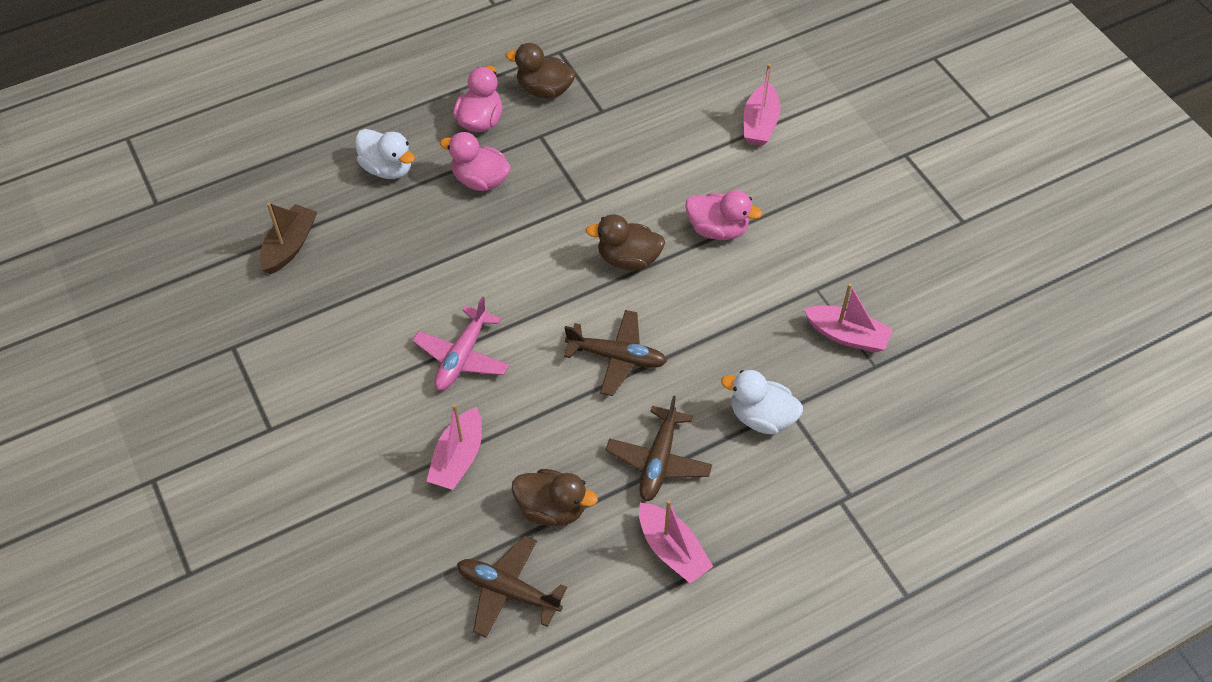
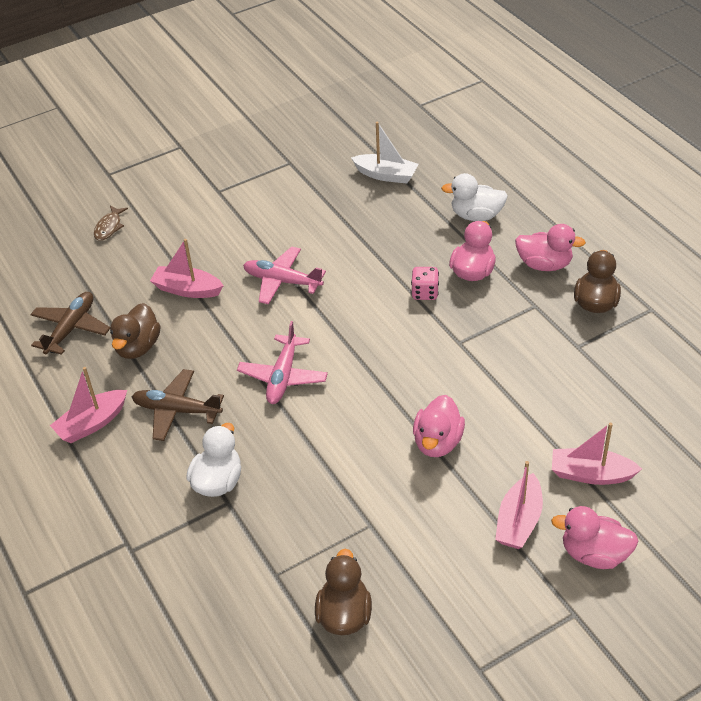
camera: 90 degrees right, 10 degrees down
(290, 246) = (386, 175): brown boat -> white boat
(312, 561) = (109, 227): none -> brown fish
(388, 168) = (476, 215): white duck -> white duck turned 60 degrees clockwise
(506, 223) = (425, 293): none -> pink dice
(617, 357) = (283, 377): brown plane -> pink plane
(628, 259) = (393, 377): brown duck -> brown duck (344, 615)
(845, 133) = (594, 554): none -> pink duck
(847, 335) = (312, 551): pink boat -> pink boat (519, 521)

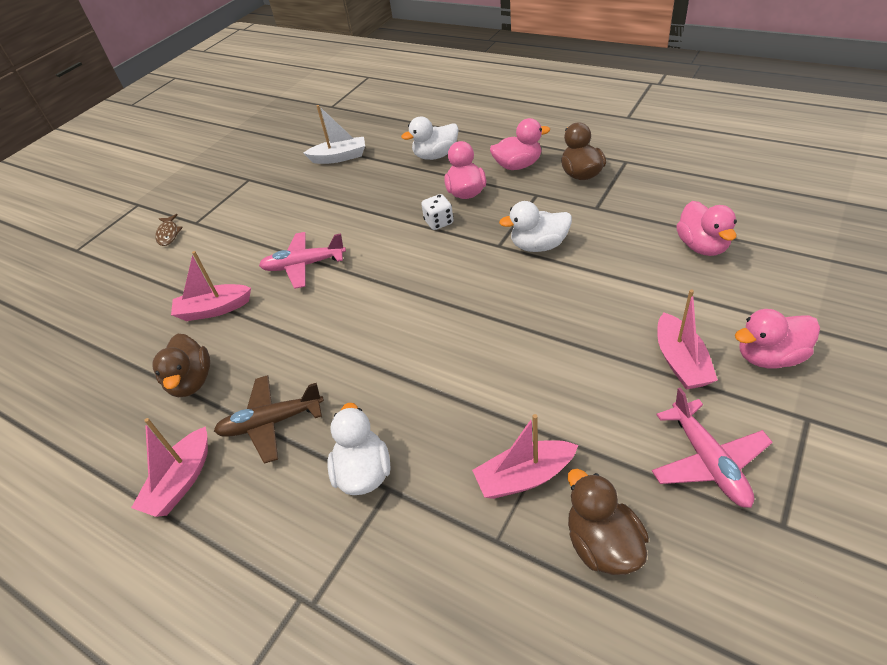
camera: 25 degrees left, 0 degrees up
(71, 328) = (105, 396): brown plane -> none
(109, 227) = (100, 291): brown fish -> brown fish (168, 234)
(283, 377) = (361, 342): pink plane -> pink plane (708, 462)
(425, 293) = (439, 222): pink dice -> white dice
(437, 442) = (550, 330): pink duck -> pink duck (702, 246)
(493, 360) = (539, 246): none -> white duck
(591, 474) = (700, 294): pink boat -> pink boat (524, 477)

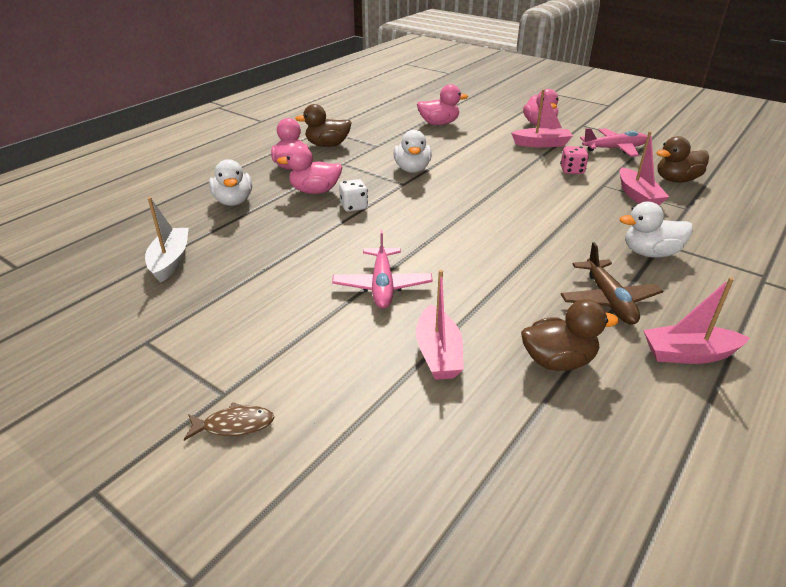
camera: 90 degrees left, 10 degrees down
(181, 481) = (688, 354): pink boat -> pink boat turned 150 degrees clockwise
(590, 398) = (572, 170): none -> pink dice

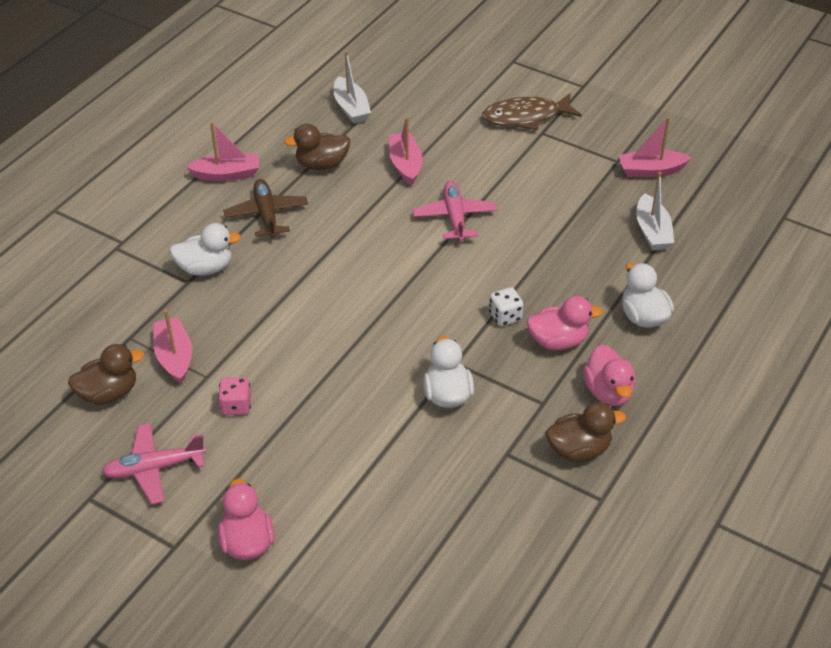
camera: 175 degrees right, 10 degrees up
(234, 425) = (525, 117): brown fish -> brown fish, size x1.89
(439, 124) = (416, 534): pink duck -> none
(533, 466) = (351, 108): none -> white boat
(541, 144) = (259, 475): pink boat -> pink boat (651, 171)

